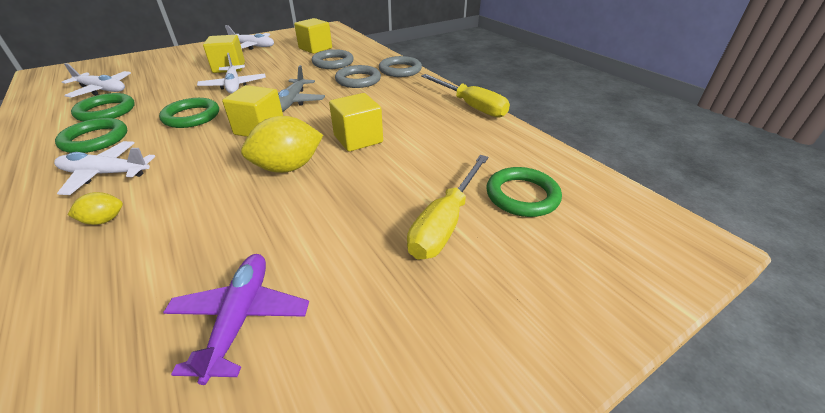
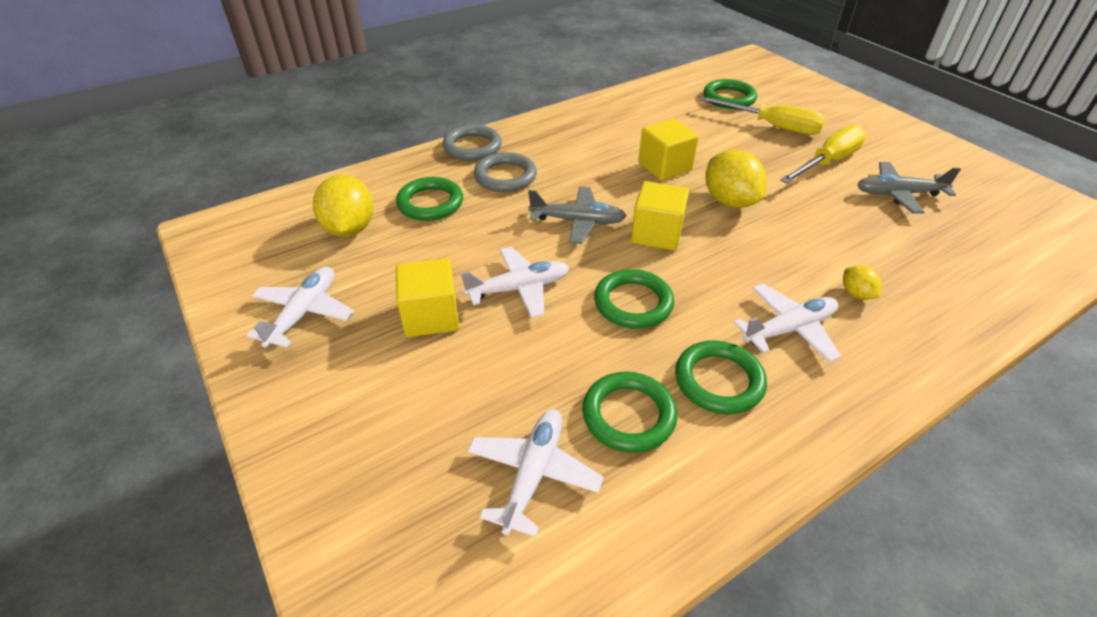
camera: 90 degrees left, 5 degrees up
(105, 174) = (789, 329): white plane -> white plane turned 120 degrees counterclockwise
(240, 317) = (898, 194): purple plane -> grey plane
(315, 48) = (350, 229): yellow cube -> yellow lemon
(333, 62) = (430, 203): grey ring -> green ring
(470, 106) = (582, 107): yellow screwdriver -> yellow screwdriver (828, 162)

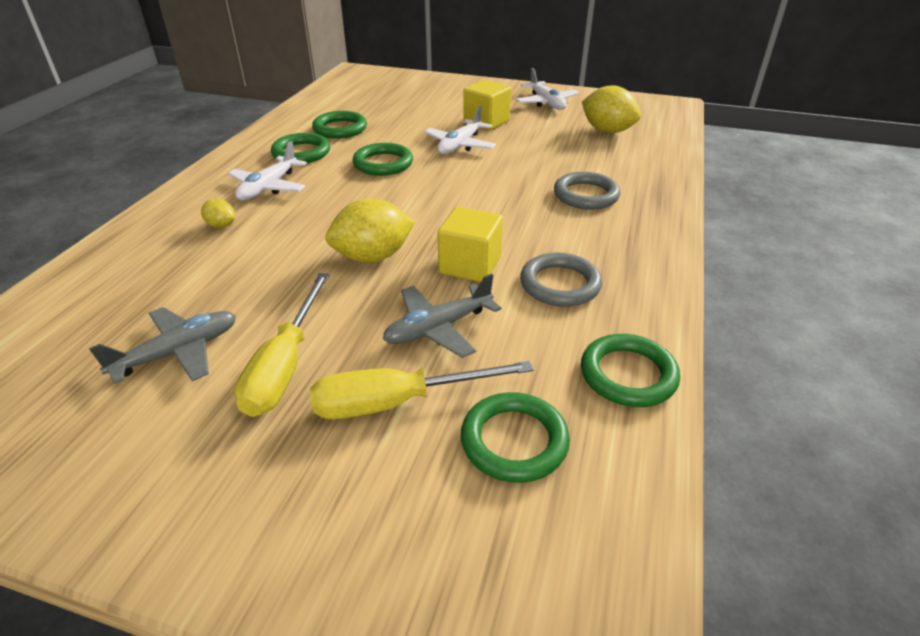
camera: 140 degrees right, 5 degrees down
(430, 203) = (596, 159): green ring -> green ring (628, 375)
(472, 147) = (659, 205): grey ring -> grey ring (560, 284)
(533, 473) = (365, 105): white plane -> none
(578, 221) = (479, 189): grey plane -> grey plane (438, 328)
(656, 234) = (410, 204): yellow cube -> none
(729, 201) = (373, 257): yellow lemon -> yellow lemon turned 45 degrees counterclockwise

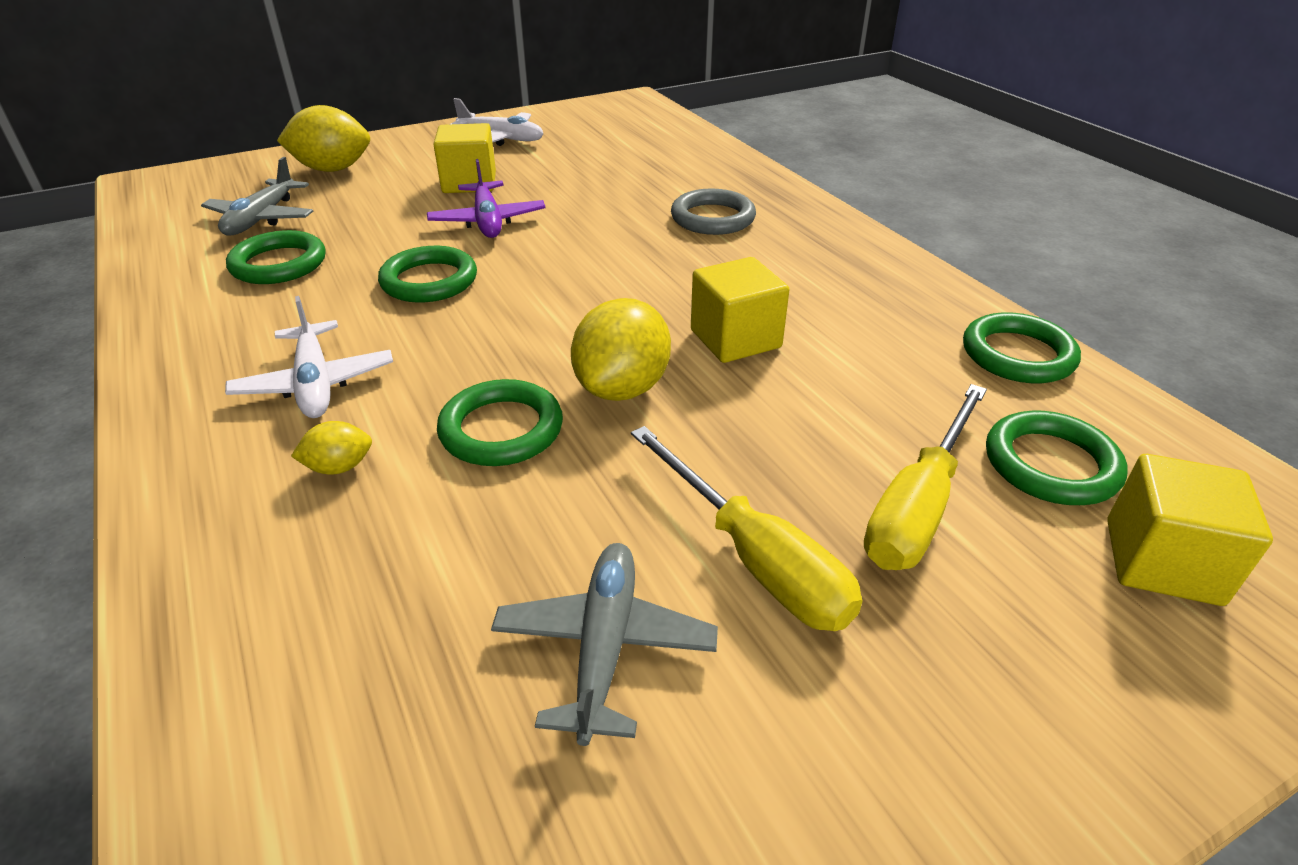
camera: 45 degrees left, 0 degrees up
(301, 153) = (277, 318): green ring -> green ring (501, 429)
(438, 328) = (821, 415): grey plane -> grey plane (261, 219)
(460, 145) = (488, 221): white plane -> purple plane
(469, 535) = (1162, 561): none -> yellow cube
(560, 284) = (841, 311): grey ring -> none
(607, 131) = (619, 147): yellow lemon -> yellow lemon (332, 169)

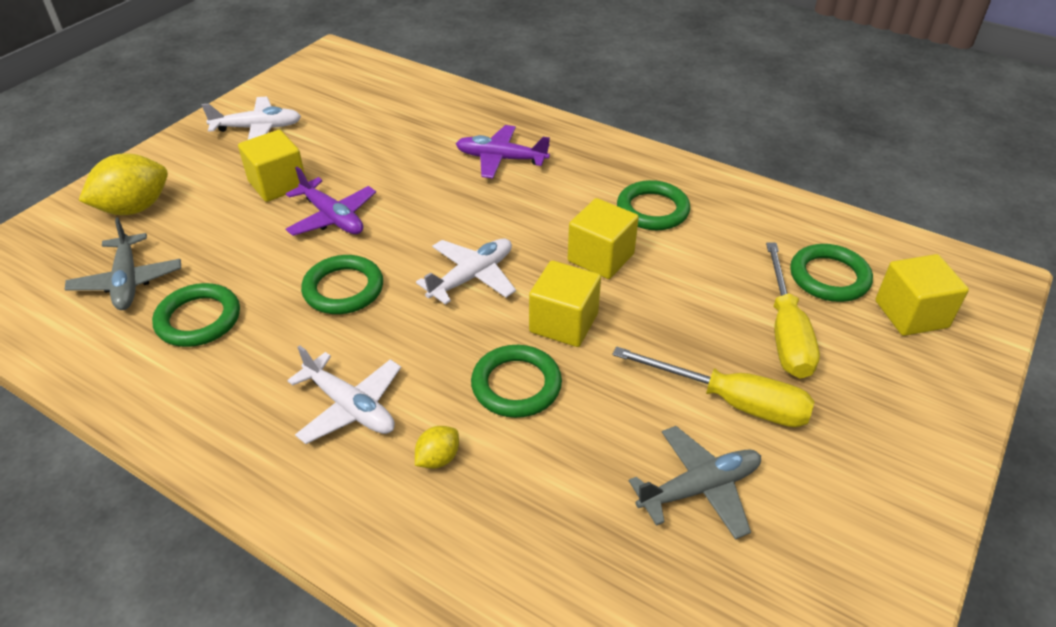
camera: 30 degrees left, 5 degrees up
(567, 311) = (472, 277): none -> white plane
(604, 646) = (700, 488): grey plane -> grey plane turned 90 degrees clockwise
(622, 388) = (563, 323): yellow lemon -> yellow cube
(712, 218) = (500, 159): grey ring -> purple plane
(1017, 355) = (765, 208): green ring -> green ring (652, 210)

